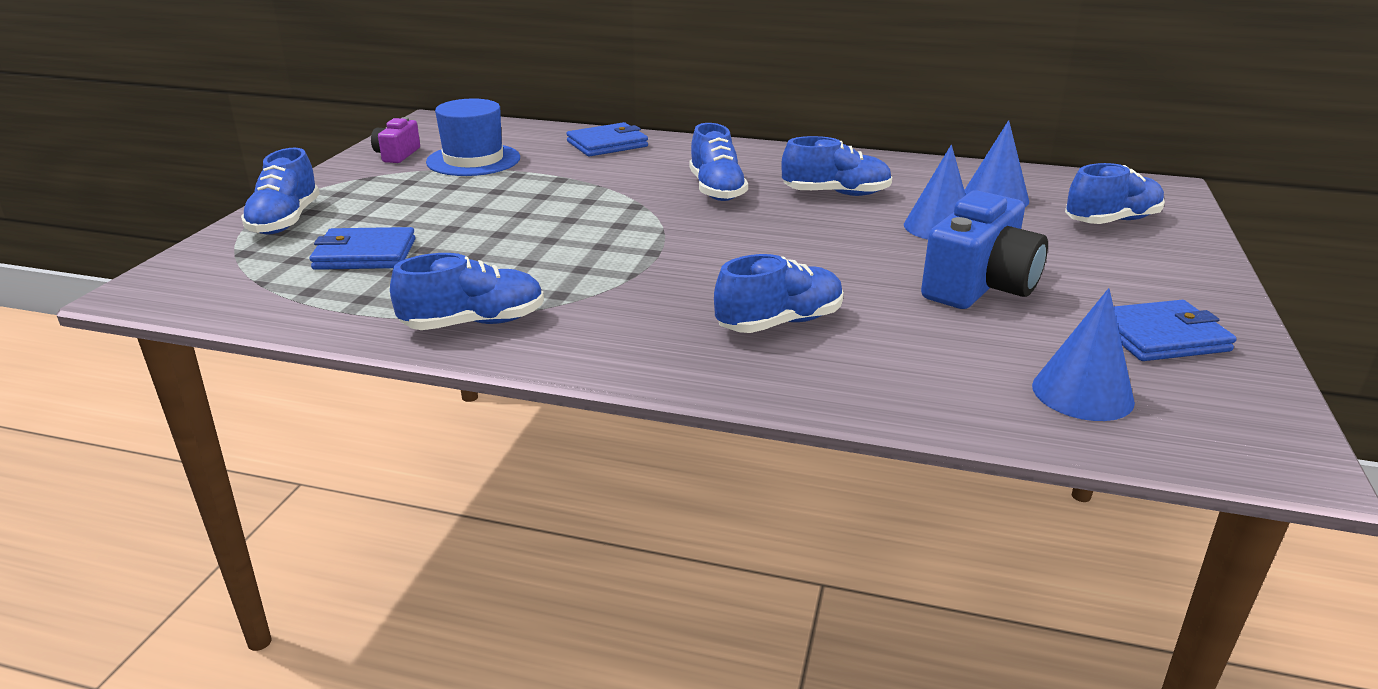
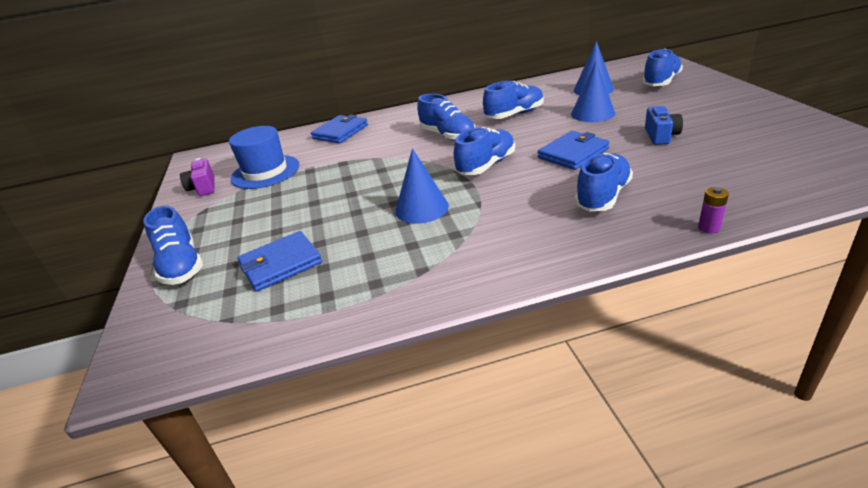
camera: 25 degrees left, 5 degrees up
(474, 323) = (430, 277): blue shoe -> blue shoe (486, 165)
(844, 405) = (709, 228): none -> purple battery
(979, 286) = (660, 136): blue camera -> blue camera, size x0.53
(1082, 393) = (793, 170): blue cone -> blue cone (421, 208)
(1161, 336) = (773, 128): blue wallet -> blue wallet (573, 153)

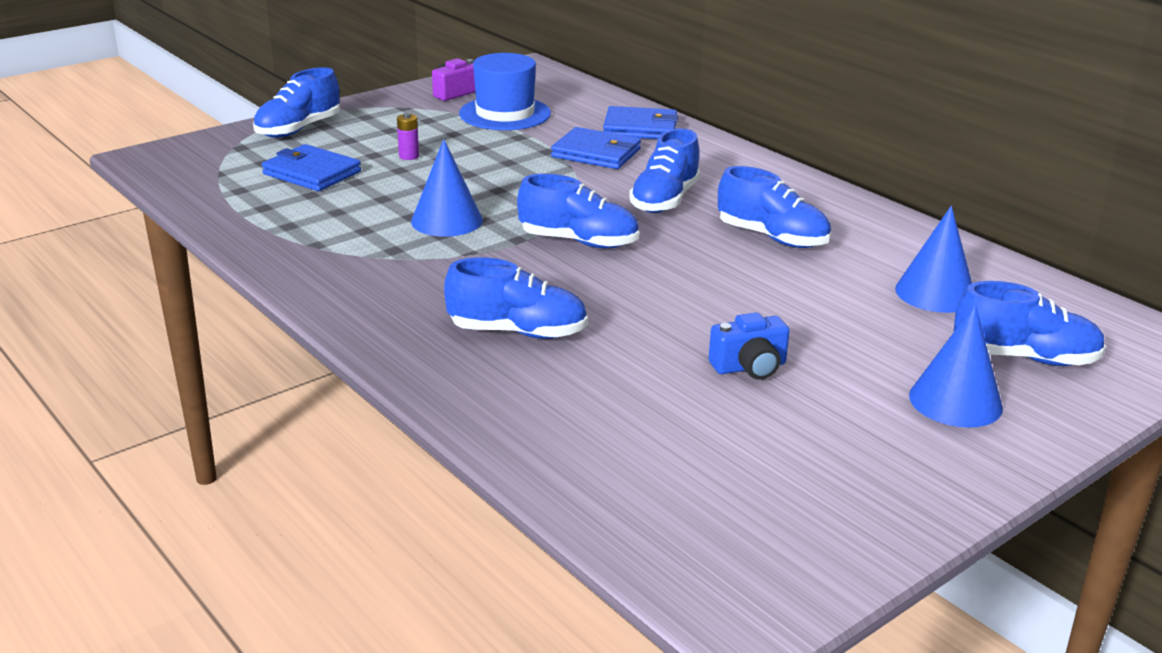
camera: 60 degrees right, 5 degrees down
(573, 153) = (646, 299): blue wallet -> blue wallet (596, 153)
(592, 113) = (816, 301): blue cone -> blue cone (955, 401)
(709, 228) = (456, 411): purple battery -> purple battery (409, 156)

